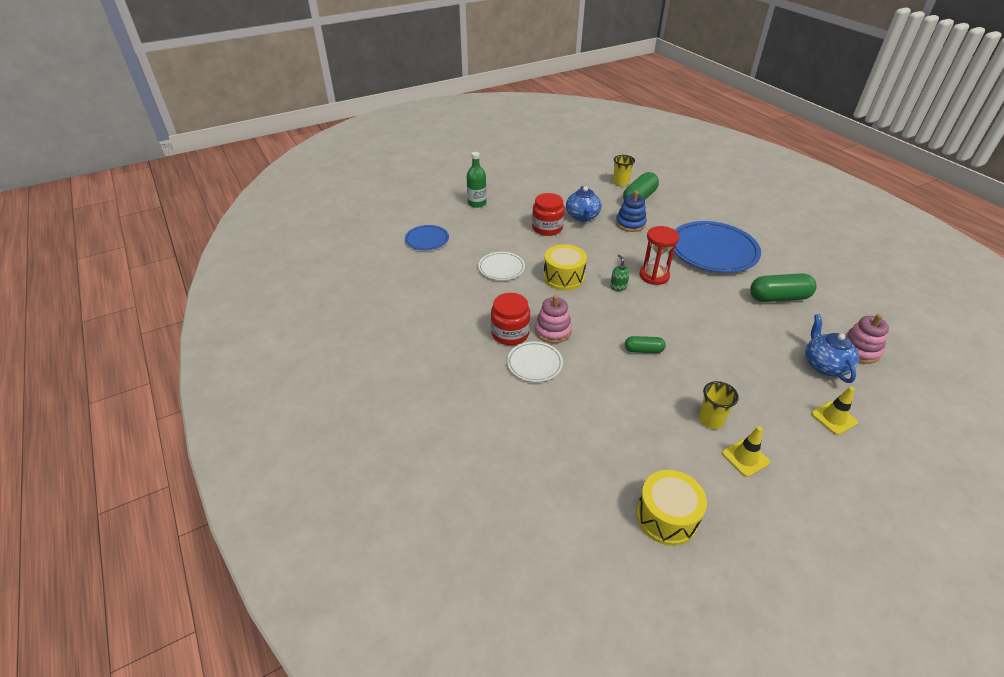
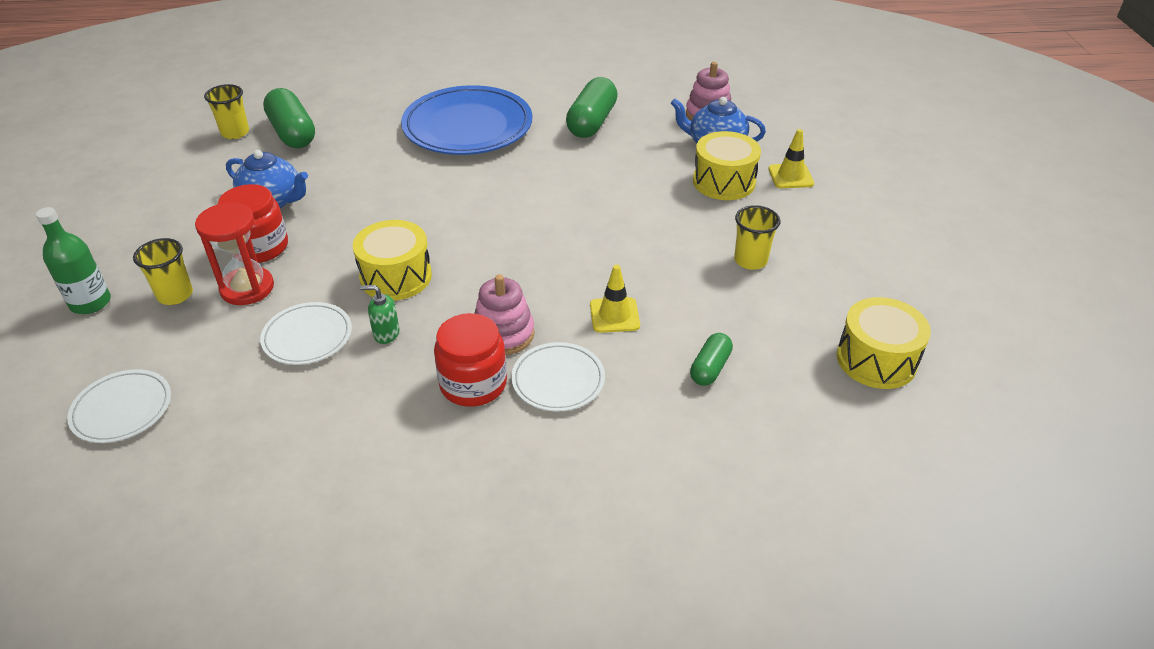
camera: 65 degrees left, 0 degrees up
(427, 240) = (122, 409): blue plate -> white plate
(498, 221) = (175, 295): none -> yellow cup
(618, 287) = (464, 233): green soap dispenser -> green soap dispenser (386, 334)
(630, 224) = (341, 165): blue stacking toy -> none
(643, 350) = (603, 263): green capsule -> green capsule (710, 368)
(654, 276) = (471, 193): red hourglass -> red hourglass (247, 288)
(745, 458) = (816, 261): yellow traffic cone -> yellow traffic cone (614, 315)
(785, 382) = (724, 182): none -> yellow drum

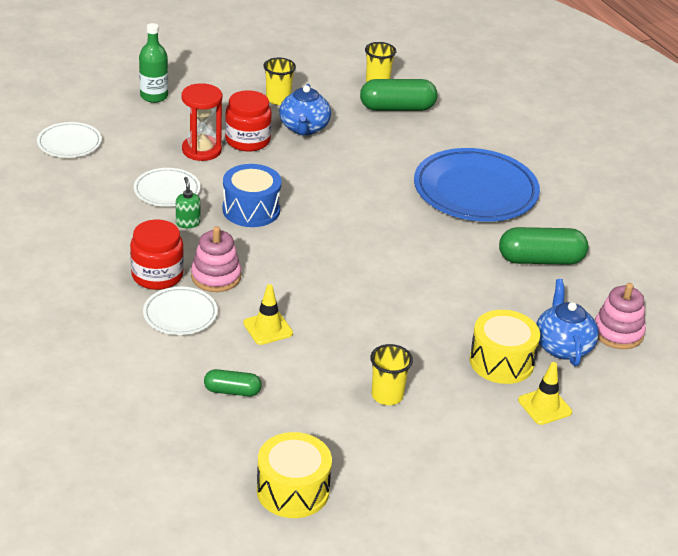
camera: 65 degrees right, 5 degrees down
(175, 295) = (179, 124): yellow cup -> yellow cup (278, 99)
(292, 133) = (397, 108): green capsule -> green capsule turned 45 degrees clockwise
(396, 277) = (251, 210): yellow drum -> blue drum

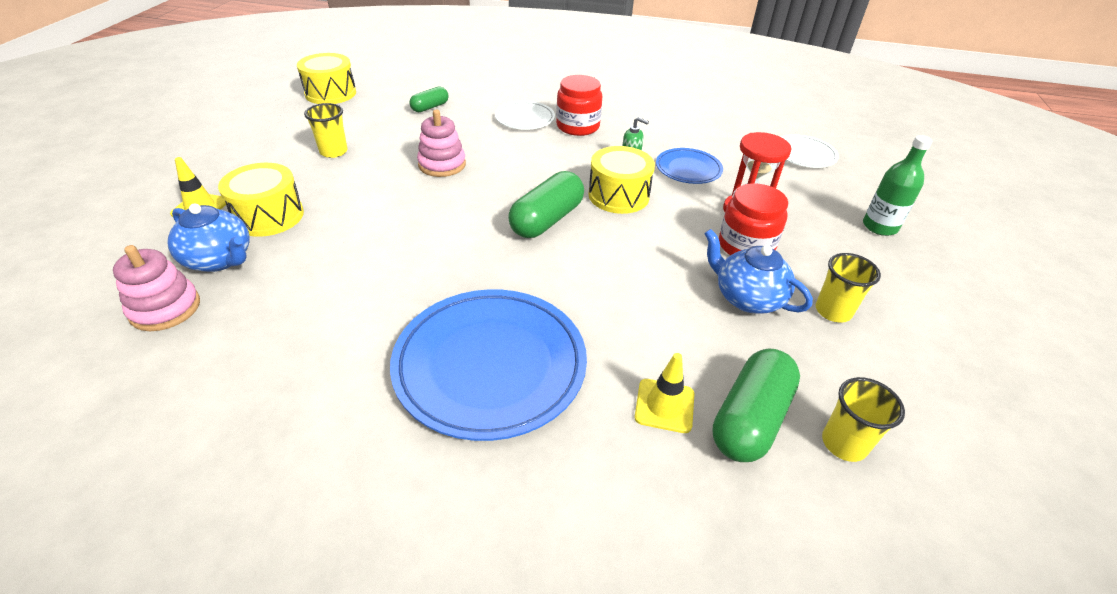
camera: 130 degrees right, 5 degrees up
(167, 191) = (688, 169): white plate -> blue plate
(216, 277) = (548, 145): pink stacking toy -> pink stacking toy (442, 164)
(251, 210) = (618, 195): blue drum -> yellow drum
(268, 328) = (465, 140): yellow traffic cone -> yellow traffic cone (664, 406)
(540, 260) = (321, 332): green capsule -> green capsule (547, 220)

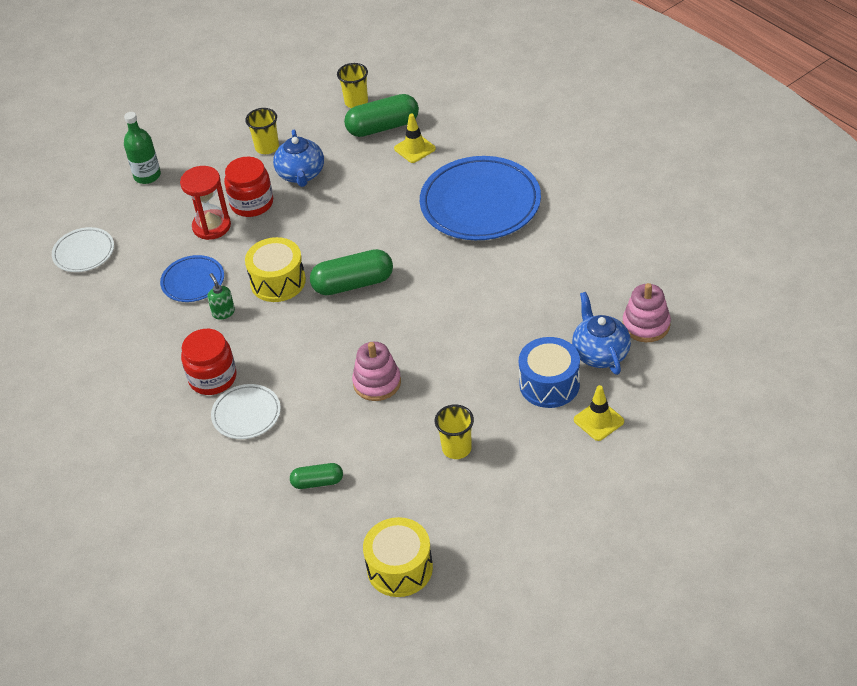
camera: 135 degrees left, 5 degrees up
(269, 216) = (549, 384): yellow drum -> blue drum

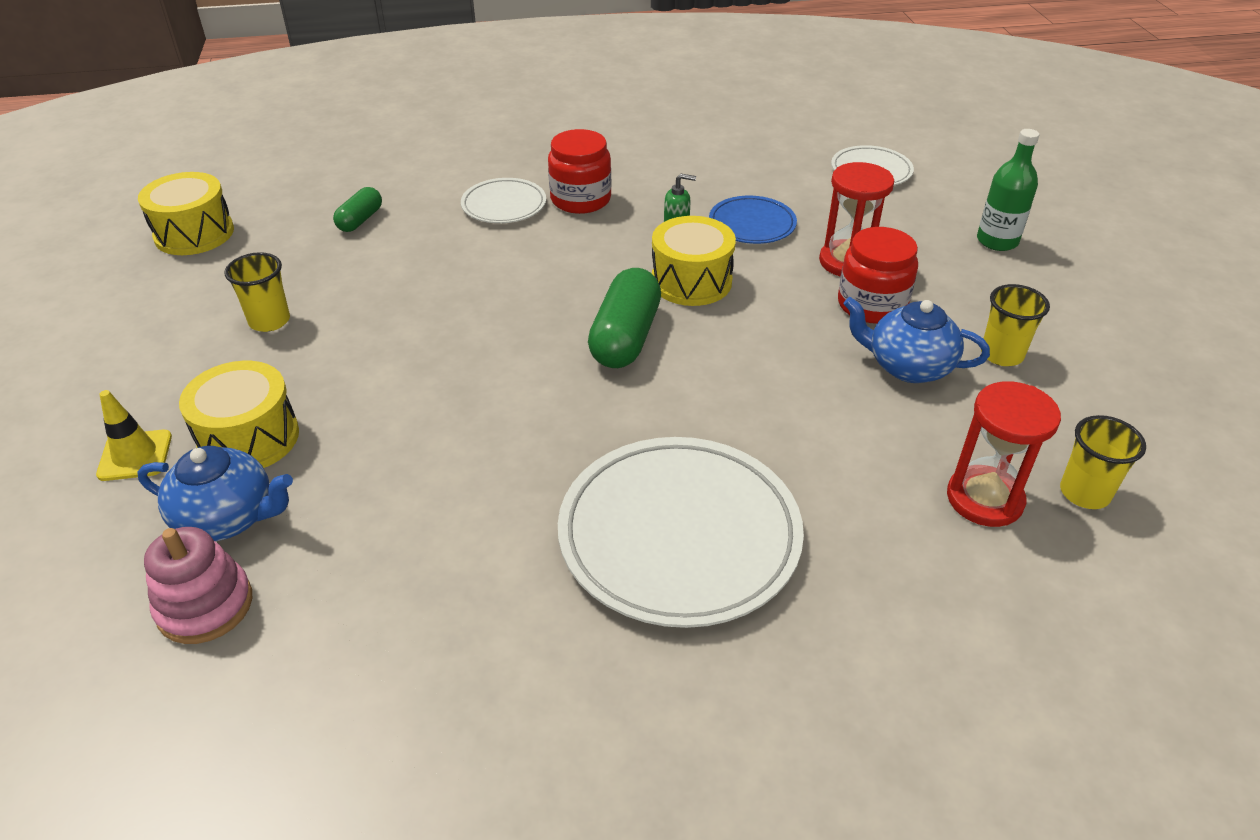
camera: 115 degrees right, 5 degrees down
(377, 383) = (438, 299): pink stacking toy -> none
(383, 127) = (984, 499): green capsule -> red hourglass
(414, 149) = (893, 515): yellow traffic cone -> none
(480, 203) = (679, 536): blue plate -> white plate
(549, 384) = (249, 438): blue drum -> yellow drum

